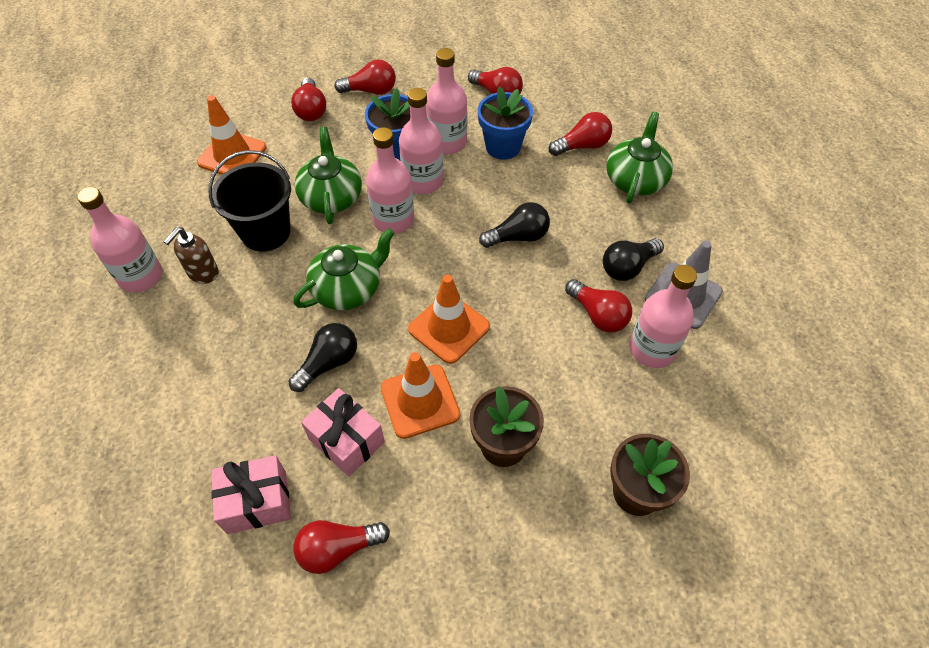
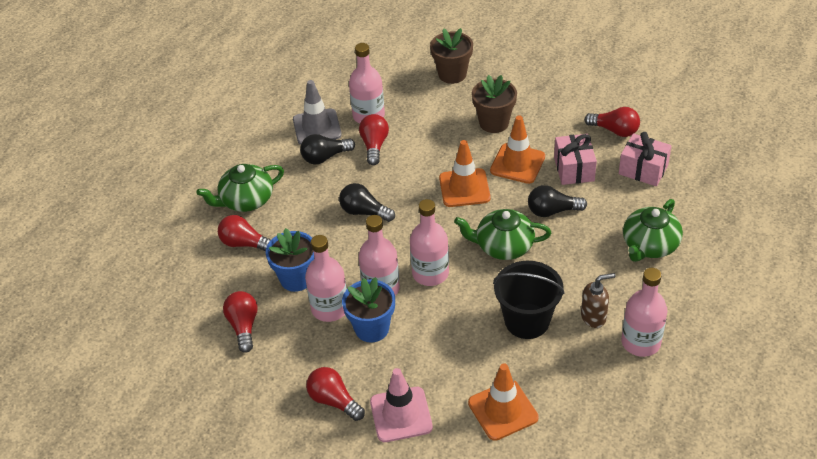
camera: 135 degrees left, 10 degrees down
(311, 110) = (401, 414): red light bulb -> pink traffic cone
(331, 197) = (457, 319): green teapot -> green teapot (649, 245)
(628, 267) = (325, 157): black light bulb -> black light bulb turned 150 degrees clockwise

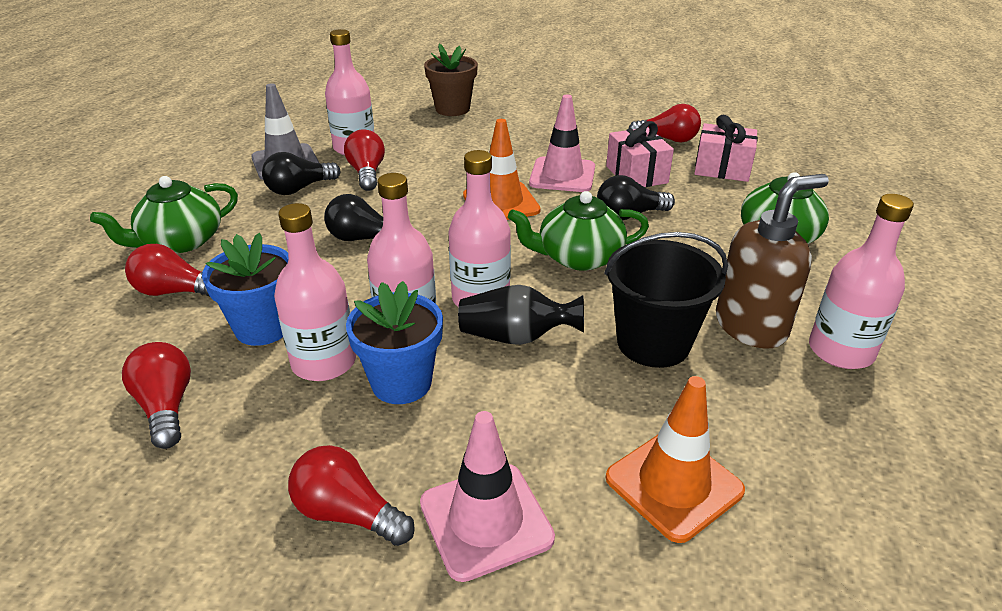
camera: 15 degrees left, 10 degrees down
(445, 305) = (516, 337): none -> black vase
(494, 123) = (517, 143): brown flower pot -> none
(517, 164) = (562, 175): orange traffic cone -> pink traffic cone
(594, 317) = (751, 326): brown soap dispenser -> brown soap dispenser, size x1.64

